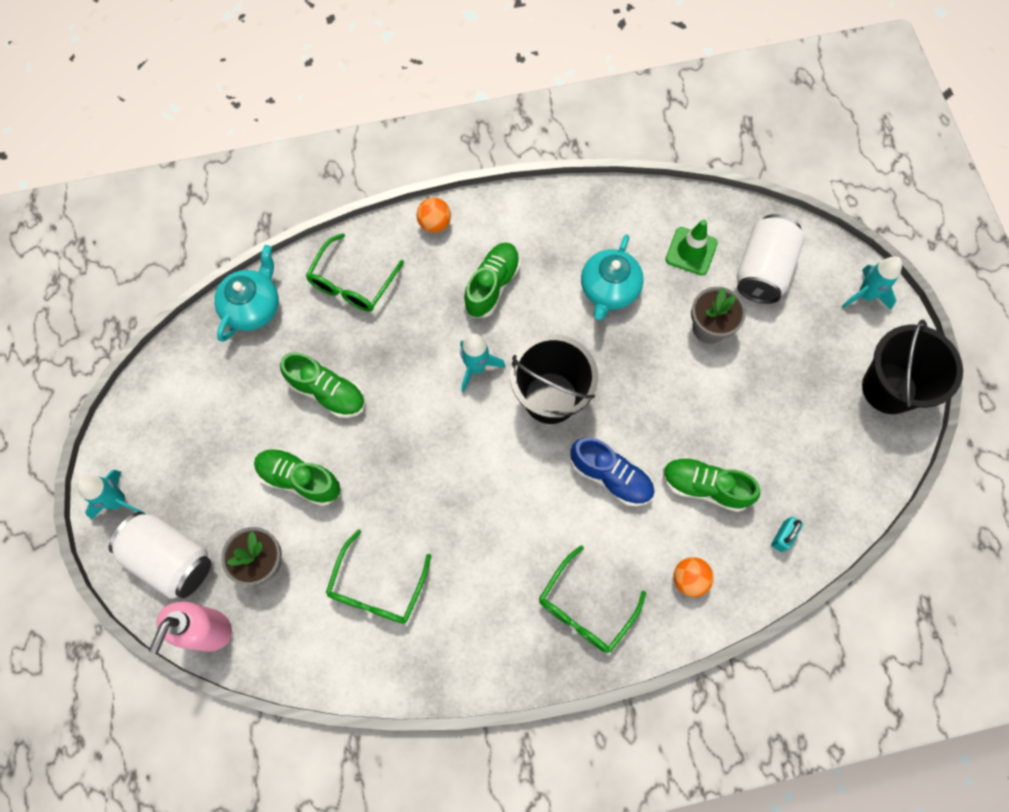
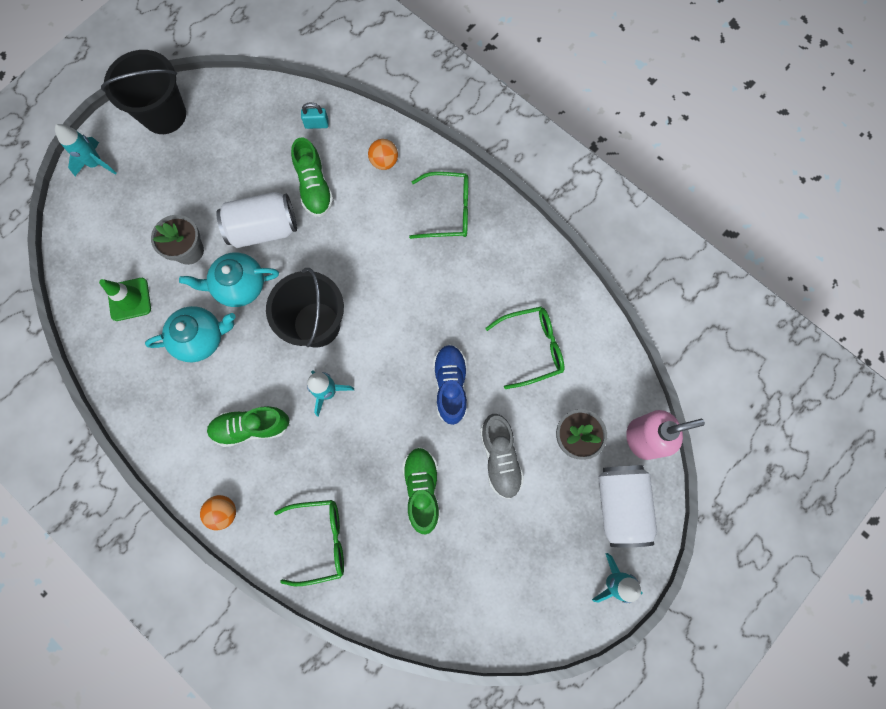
camera: 125 degrees left, 5 degrees up
(253, 307) = (393, 607): turquoise teapot -> turquoise teapot (239, 286)
(299, 479) = (500, 458): green shoe -> grey shoe
(610, 476) = (348, 249): blue shoe -> blue shoe (450, 386)
(762, 270) = (116, 241): white can -> white can (263, 229)

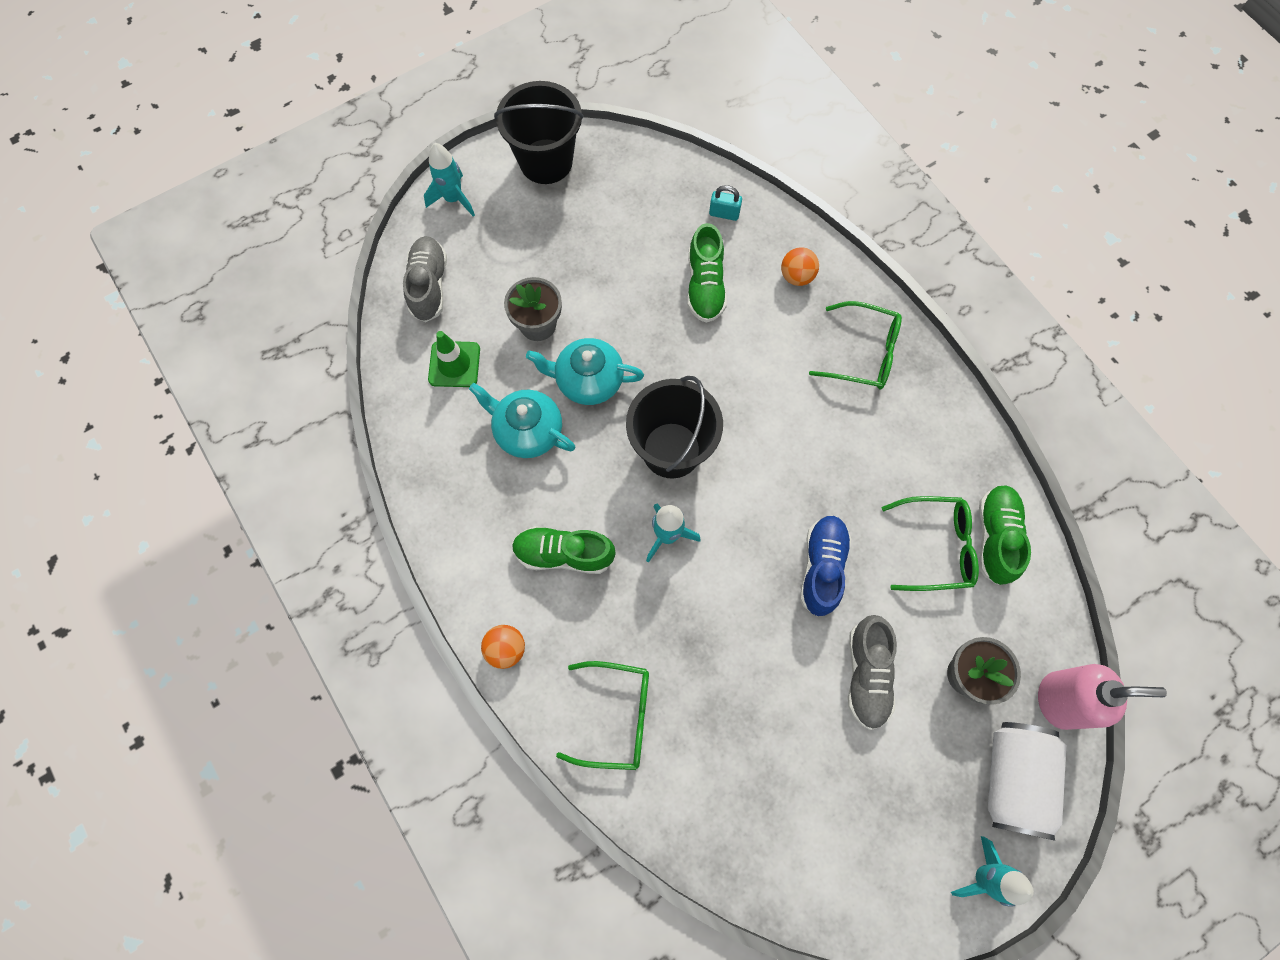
camera: 15 degrees right, 5 degrees down
(93, 240) = (429, 286): none -> grey shoe
(200, 338) = (527, 431): turquoise teapot -> turquoise teapot turned 150 degrees counterclockwise
(263, 229) = (632, 321): white can -> none
(422, 489) = (758, 687): green shoe -> green shoe (995, 537)

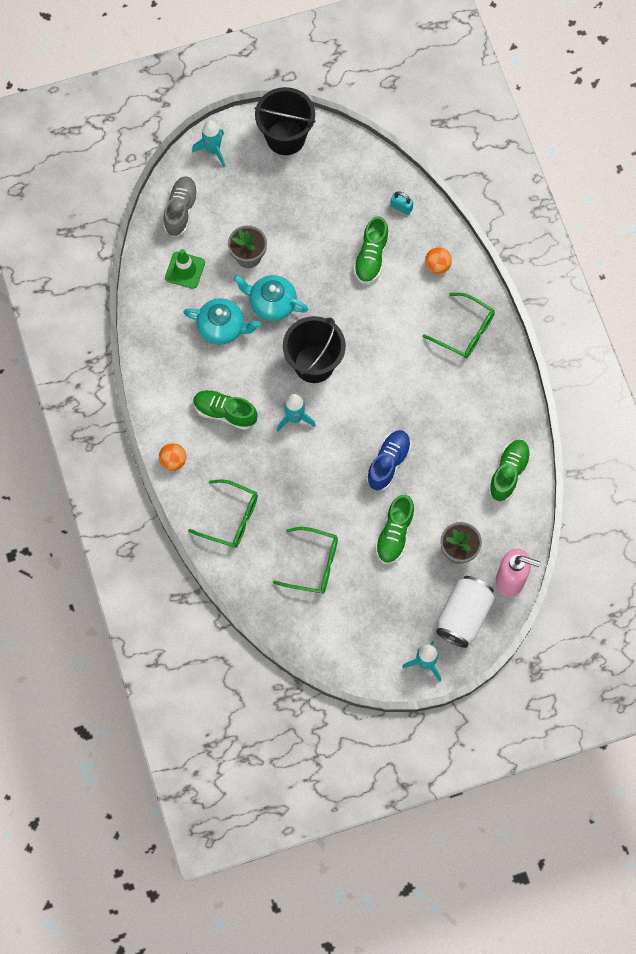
camera: 15 degrees right, 0 degrees up
(527, 431) = (222, 327): turquoise teapot -> turquoise teapot turned 150 degrees clockwise
(866, 674) = (394, 534): grey shoe -> green shoe
(936, 547) = (467, 469): green glasses -> green glasses (313, 564)

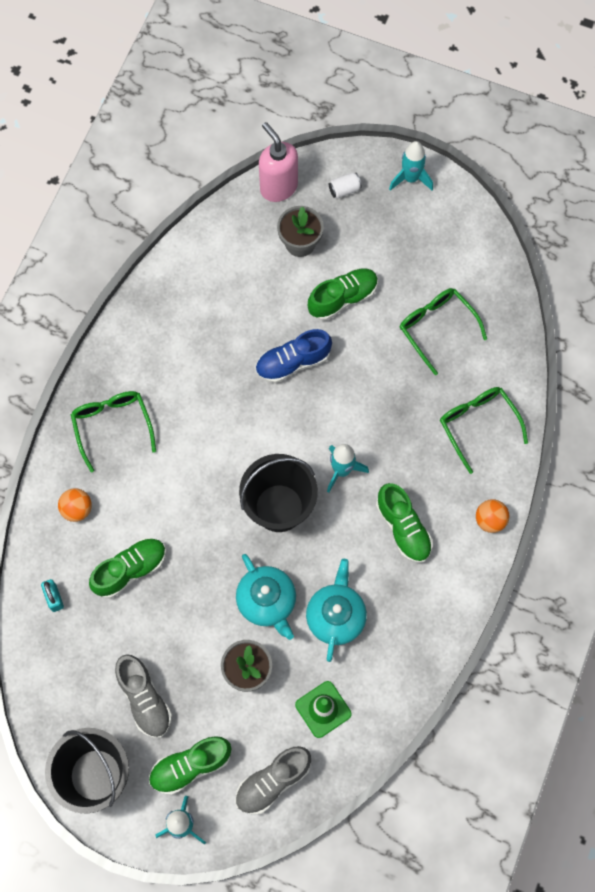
camera: 140 degrees left, 0 degrees up
(222, 327) = (336, 616): turquoise teapot -> turquoise teapot turned 45 degrees clockwise
(295, 196) = (144, 699): none -> grey shoe
(463, 616) = (344, 190): white can -> white can, size x0.43
(508, 473) = (196, 272): green shoe -> green shoe (190, 766)

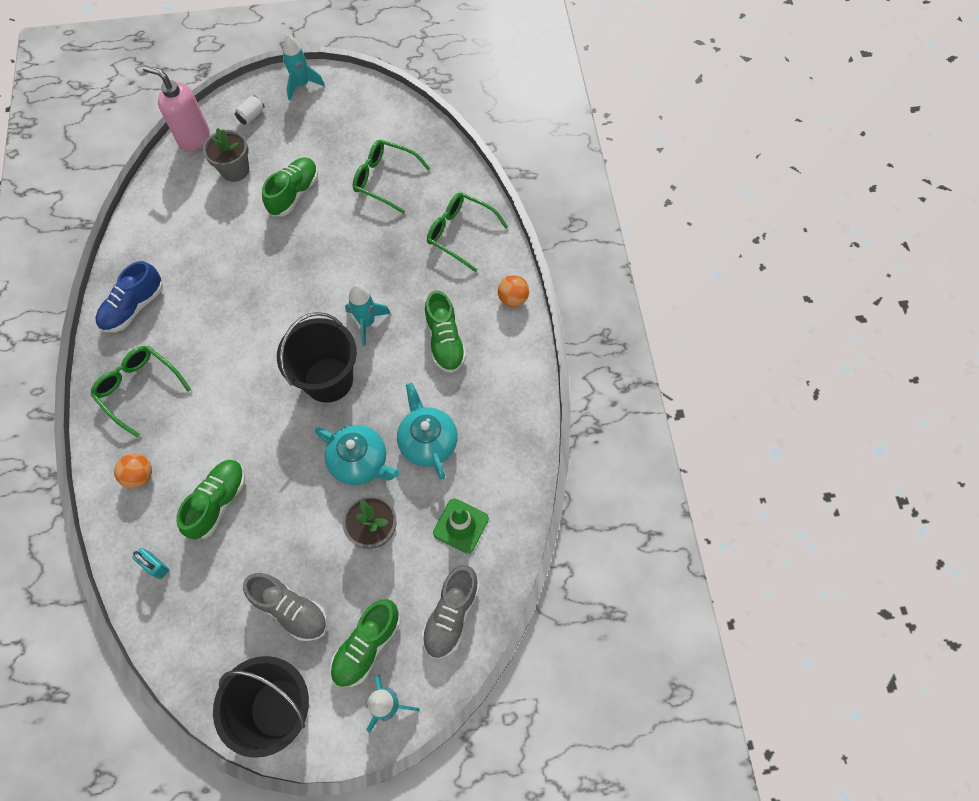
camera: 30 degrees left, 5 degrees down
(293, 362) = (278, 261): blue shoe -> blue shoe (134, 307)
(403, 528) = (445, 341): green shoe -> green shoe turned 45 degrees clockwise

